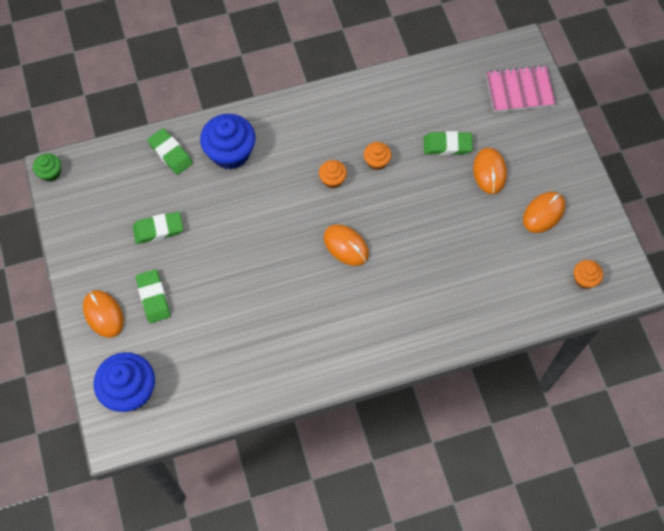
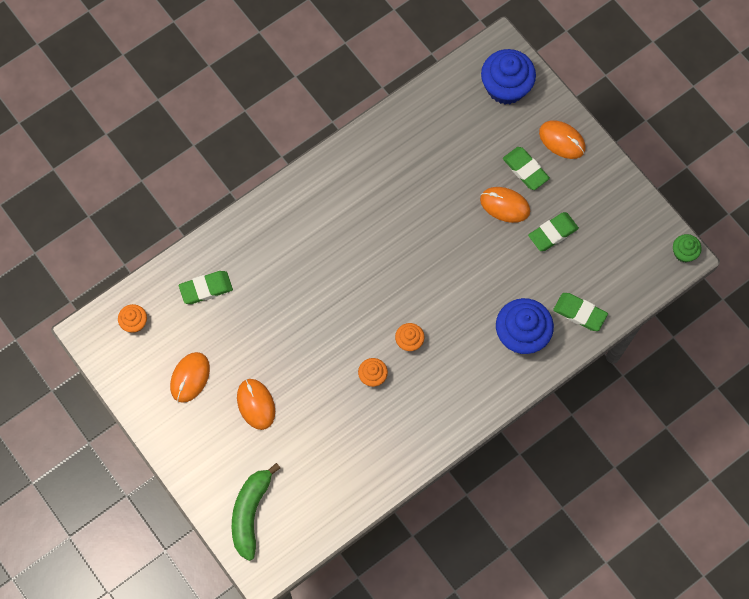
camera: 160 degrees right, 5 degrees up
(346, 246) = (370, 278): orange mouse -> orange mouse (505, 205)
(447, 145) = (307, 419): green eraser -> green eraser (206, 289)
(519, 90) = (250, 513): pink notebook -> green banana

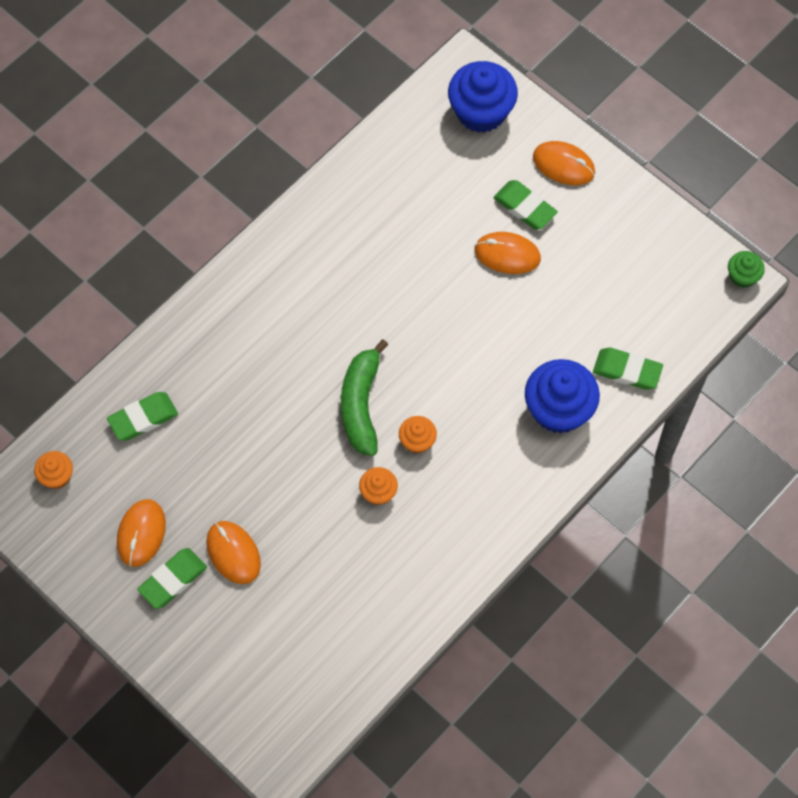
camera: 10 degrees left, 5 degrees down
(250, 513) = (250, 692): green banana -> green banana (361, 405)
(553, 233) = (574, 279): green eraser -> green eraser (173, 580)

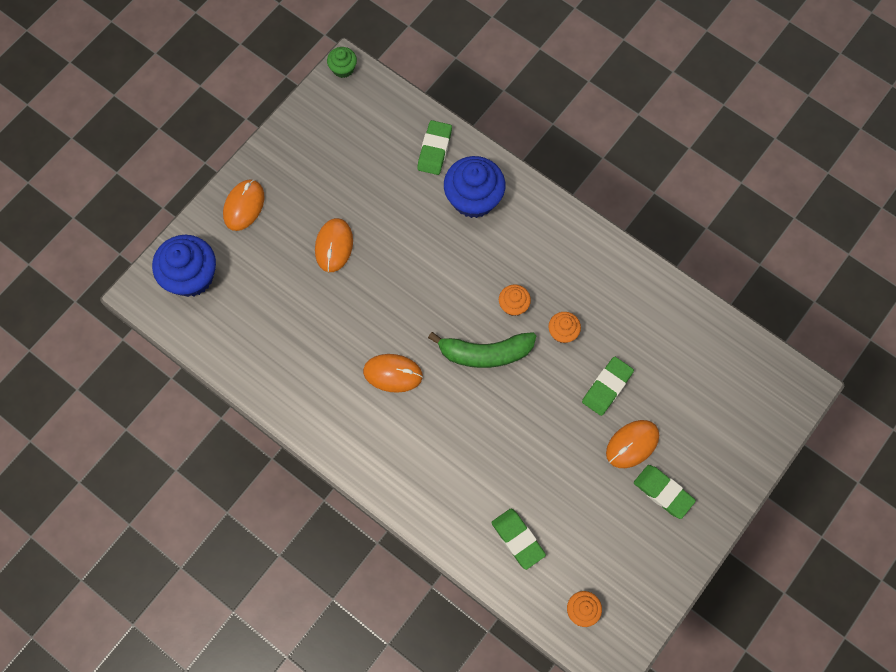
camera: 95 degrees left, 5 degrees up
(141, 533) = (625, 525): orange mouse -> orange mouse (393, 373)
(525, 207) = (287, 234): green eraser -> green eraser (607, 387)

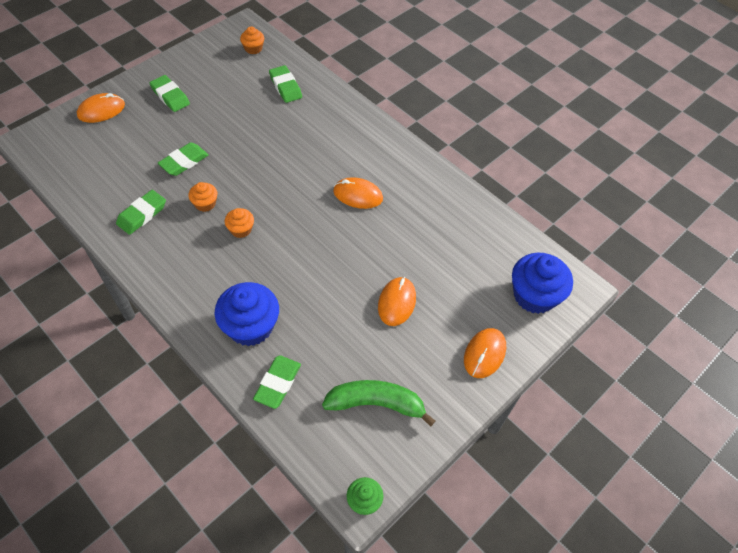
camera: 175 degrees left, 15 degrees down
(485, 353) = (276, 198): green banana -> green banana (376, 404)
(626, 306) = (142, 214): none -> green eraser
(632, 444) = (180, 125): orange mouse -> orange mouse (101, 110)

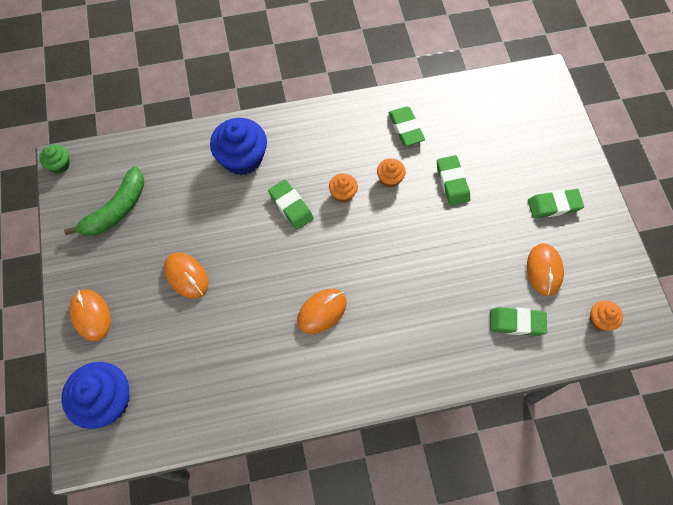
camera: 125 degrees right, 10 degrees up
(101, 110) = (560, 141): orange mouse -> orange mouse (544, 270)
(278, 383) = (182, 154): green eraser -> green eraser (291, 206)

